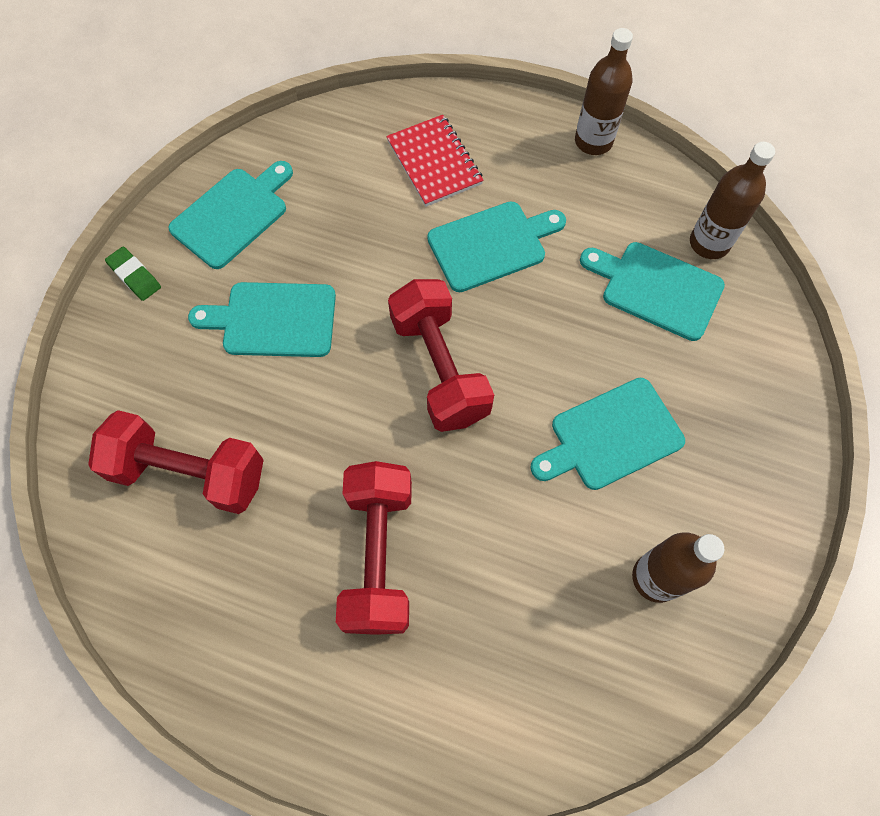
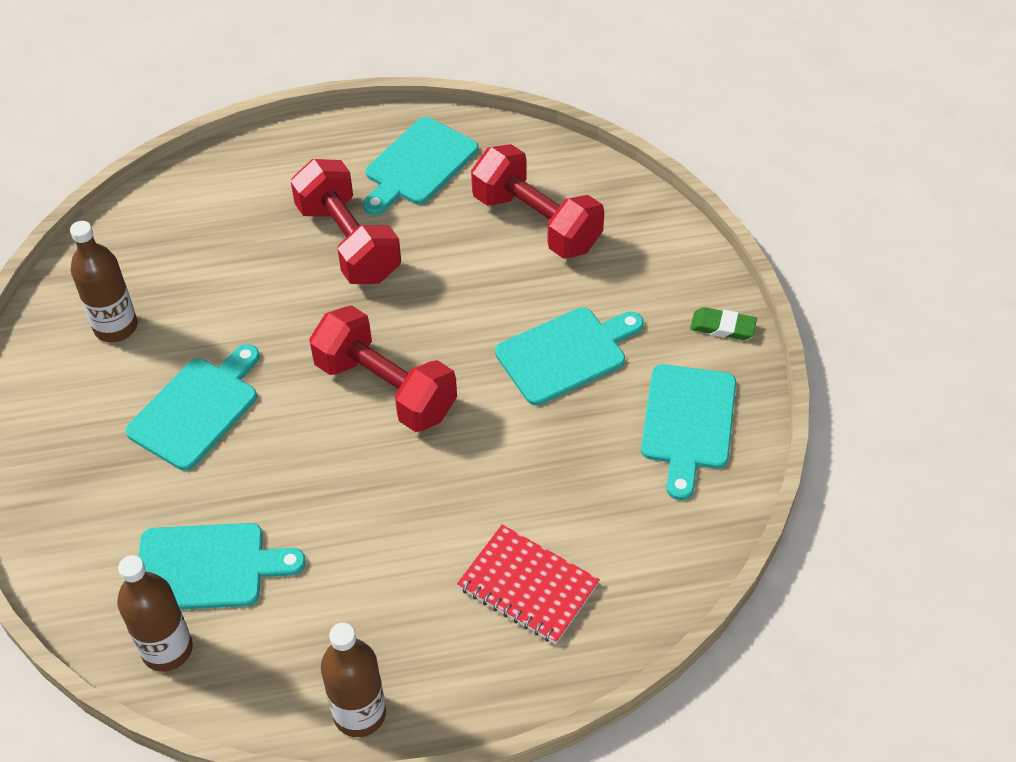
camera: 150 degrees right, 15 degrees down
(189, 472) = (536, 222): red dumbbell -> red dumbbell turned 60 degrees clockwise
(491, 245) = (406, 526): turquoise cutting board -> turquoise cutting board (418, 165)

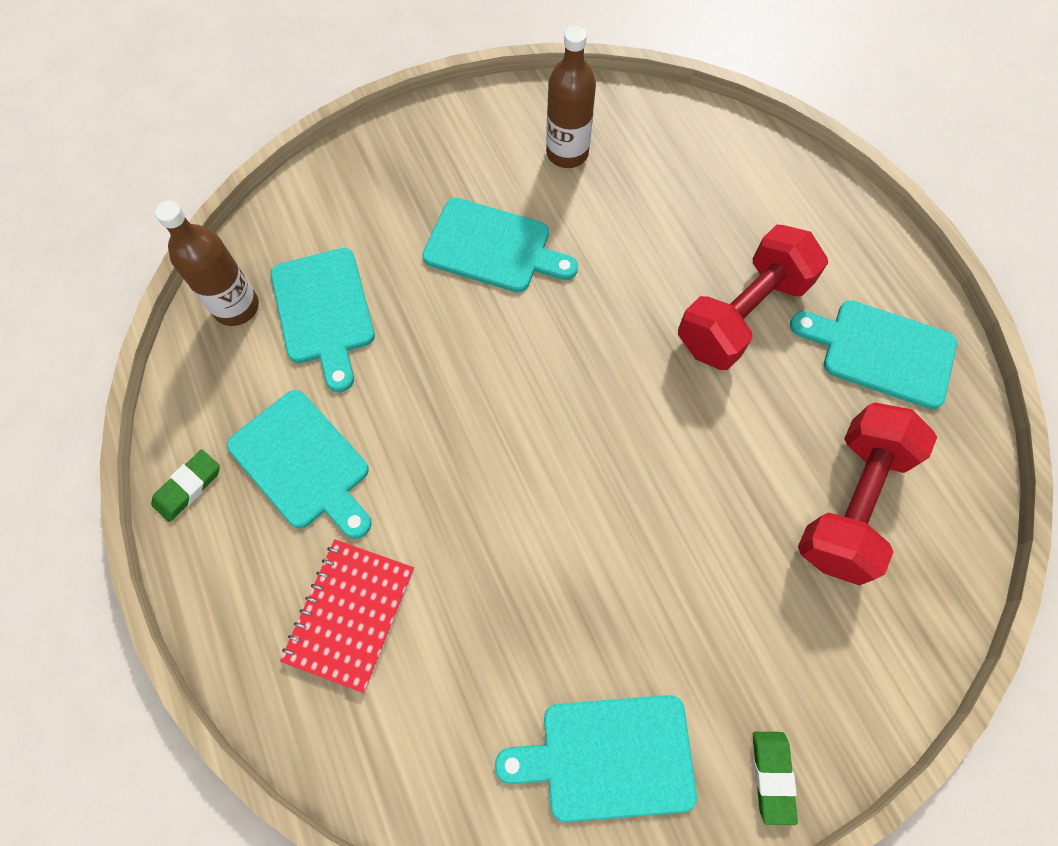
camera: 75 degrees right, 15 degrees up
(359, 714) = (188, 487): brown bottle -> green eraser
(385, 388) = (563, 405): red dumbbell -> none
(566, 354) = (666, 583): turquoise cutting board -> turquoise cutting board (303, 463)

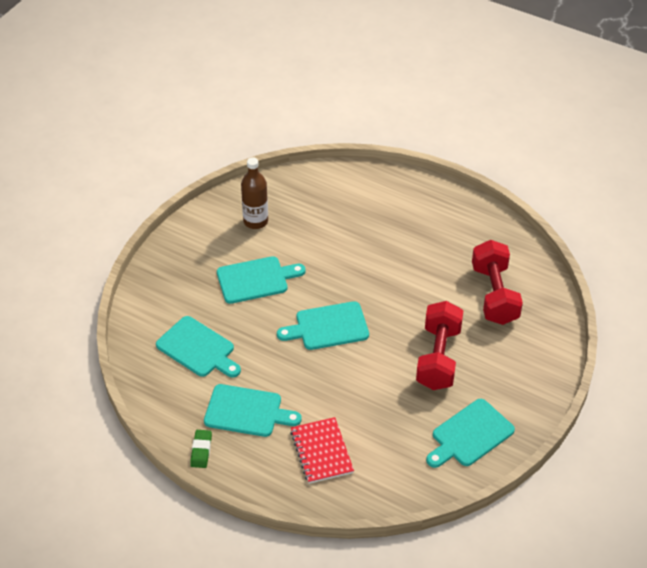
camera: 35 degrees left, 20 degrees down
(236, 307) = (152, 370): brown bottle -> none
(742, 315) = (394, 248): red dumbbell -> red dumbbell (438, 358)
(772, 776) = (536, 404): green eraser -> none
(881, 352) = (464, 231): turquoise cutting board -> turquoise cutting board (328, 327)

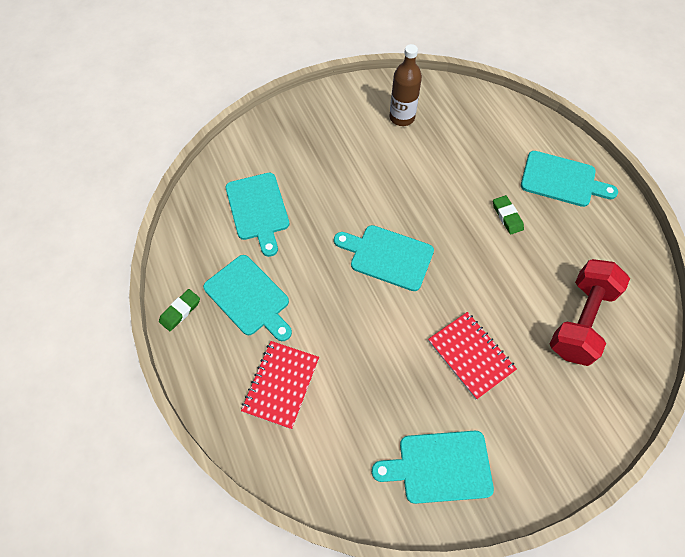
camera: 35 degrees right, 15 degrees up
(256, 279) = (359, 172): turquoise cutting board -> turquoise cutting board (562, 180)
(393, 253) = (507, 216): none -> green eraser
(438, 358) = (470, 355): red dumbbell -> red notebook

